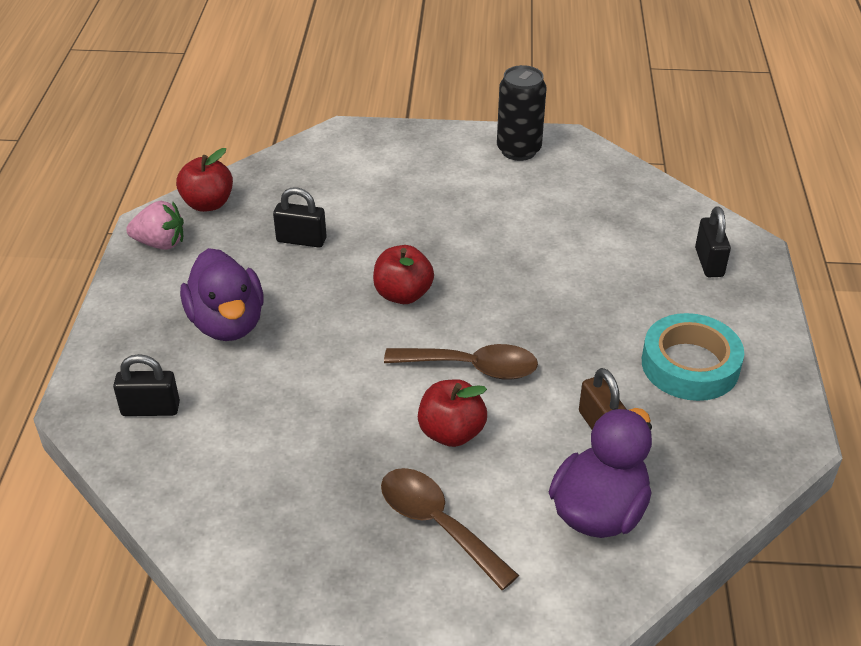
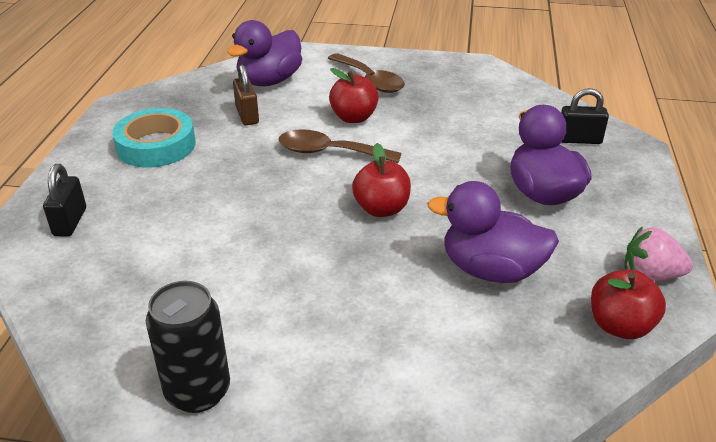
camera: 175 degrees left, 5 degrees down
(301, 240) = (491, 270): black padlock -> purple duck

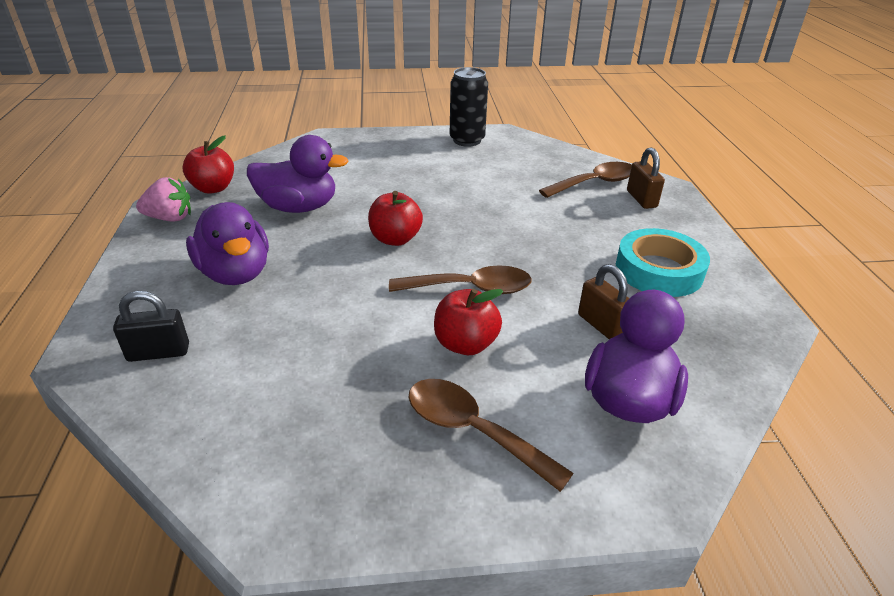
camera: 165 degrees right, 0 degrees up
(70, 222) = (641, 199): black padlock -> brown padlock
(94, 255) = (595, 183): none -> brown spoon

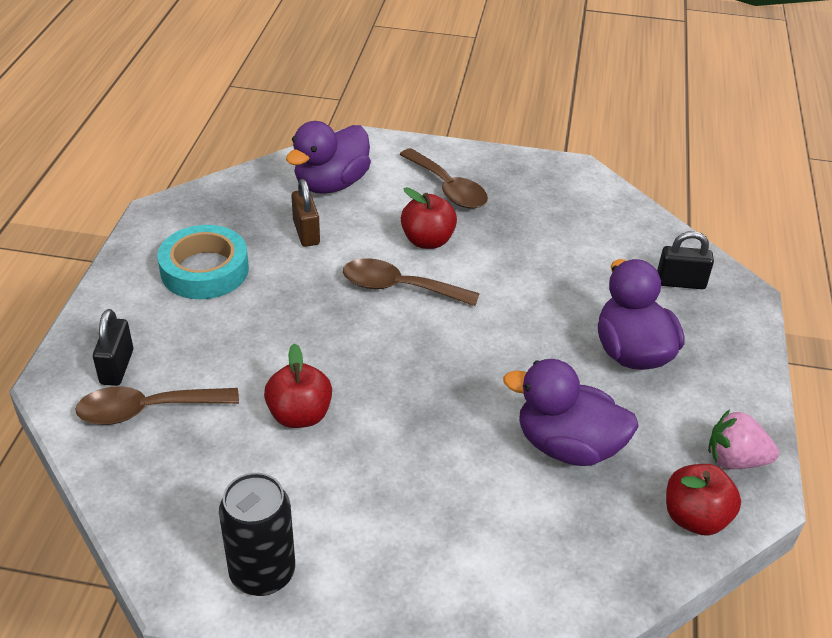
camera: 165 degrees left, 5 degrees up
(395, 239) = (454, 365): red apple -> red apple (299, 415)
(641, 199) = (117, 367): brown padlock -> black padlock

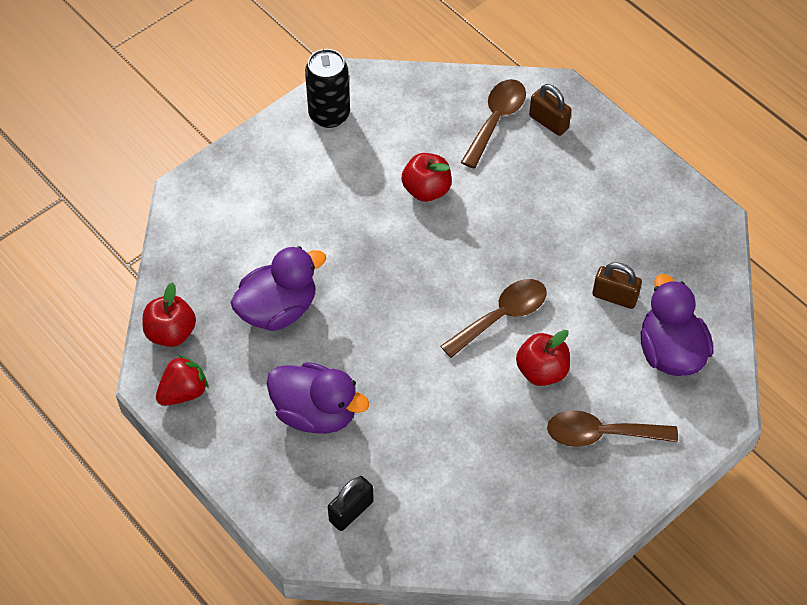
camera: 130 degrees right, 15 degrees up
(117, 367) = (548, 122): black padlock -> brown padlock
(204, 270) = (616, 212): turquoise tape -> none
(735, 460) = (183, 392): pink strawberry -> red strawberry

